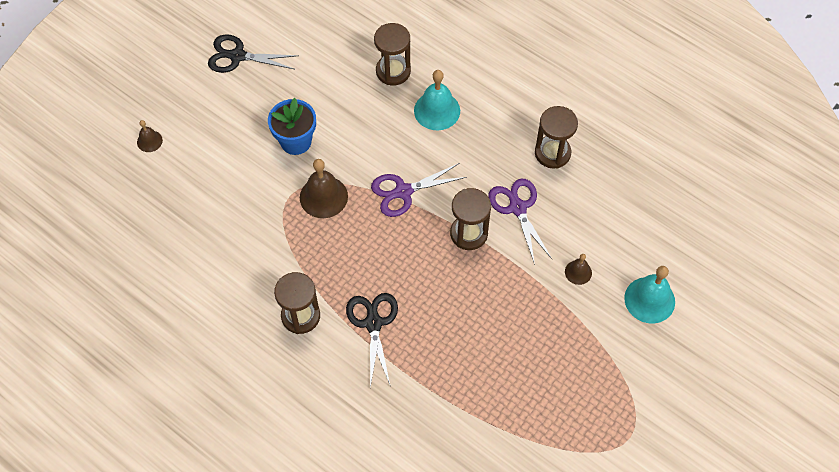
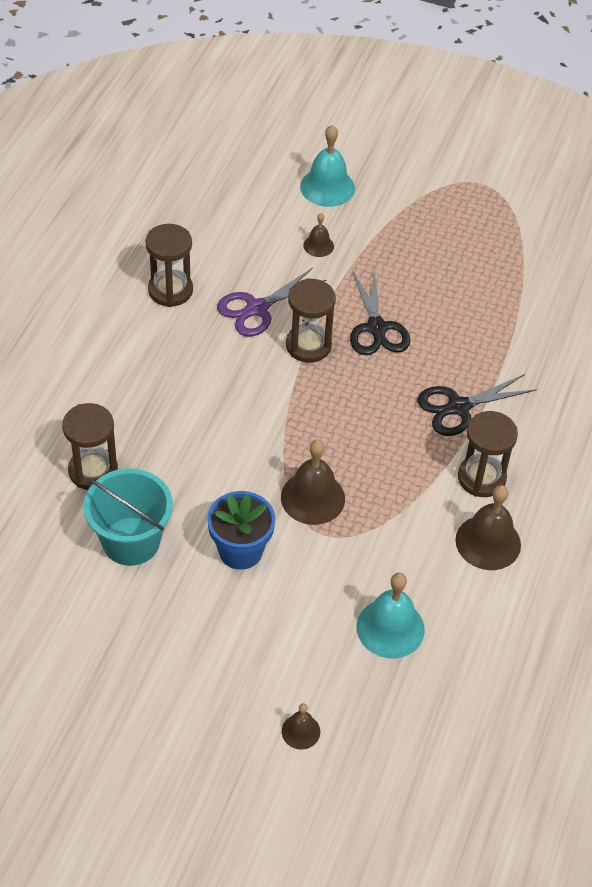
camera: 110 degrees left, 10 degrees down
(238, 56) = (117, 665): black scissors -> black scissors (376, 328)
(243, 300) = (488, 542): none -> brown bell
(327, 81) = (131, 541): none -> turquoise bucket
(403, 191) = (275, 418): purple scissors -> none
(437, 110) = (143, 411): turquoise bell -> turquoise bell (390, 628)

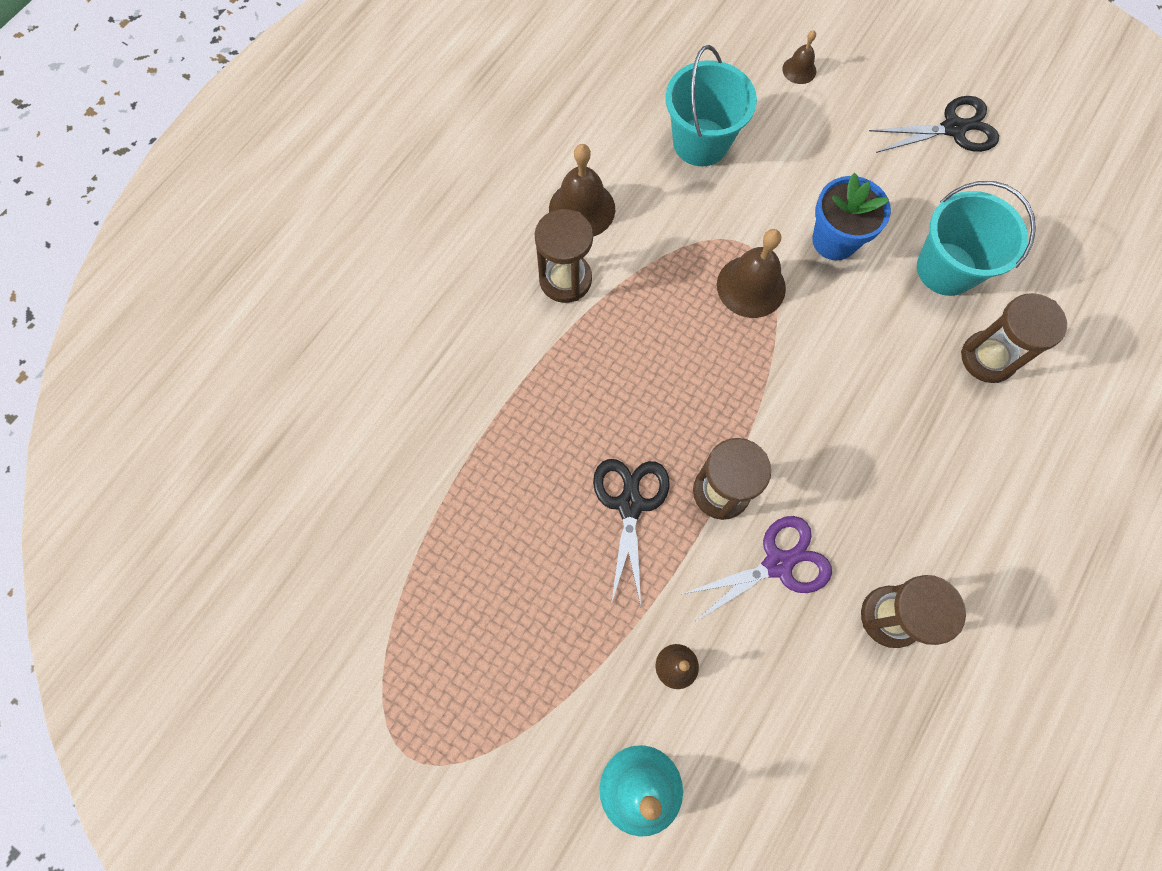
camera: 165 degrees left, 20 degrees up
(390, 628) = (701, 142): turquoise bell -> turquoise bucket
(458, 407) = (562, 371): black scissors -> black scissors (953, 128)

